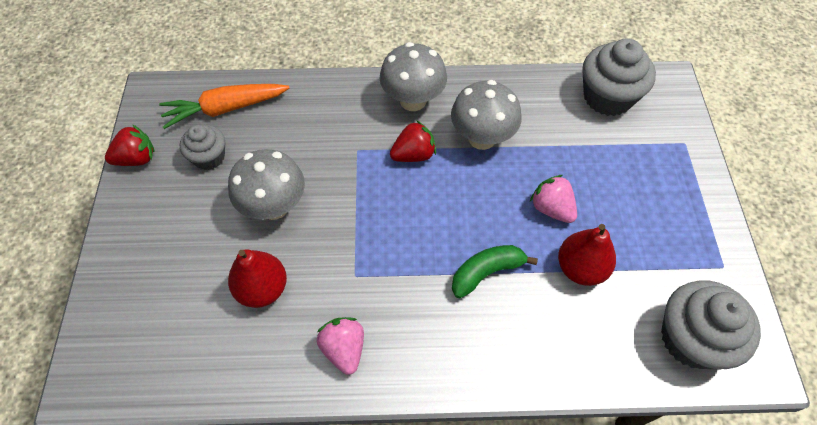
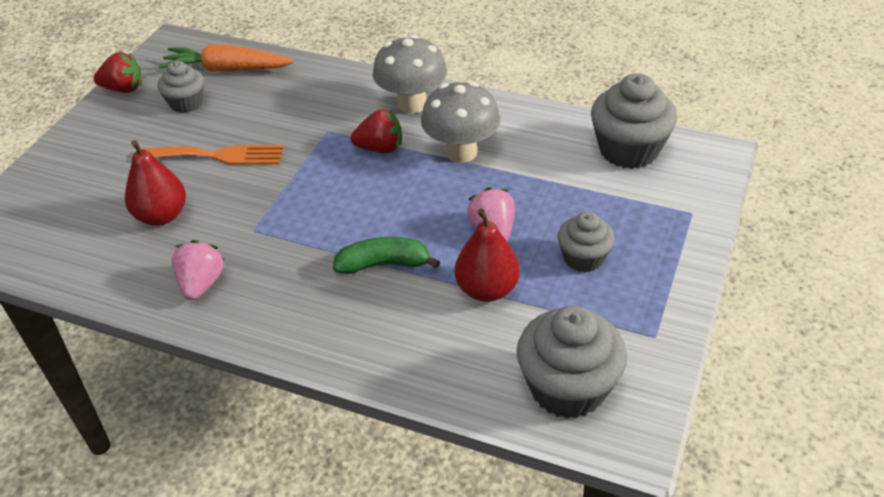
camera: 25 degrees right, 15 degrees down
(274, 206) = (217, 156): grey mushroom -> orange fork
(633, 212) = (583, 258): none -> grey cupcake

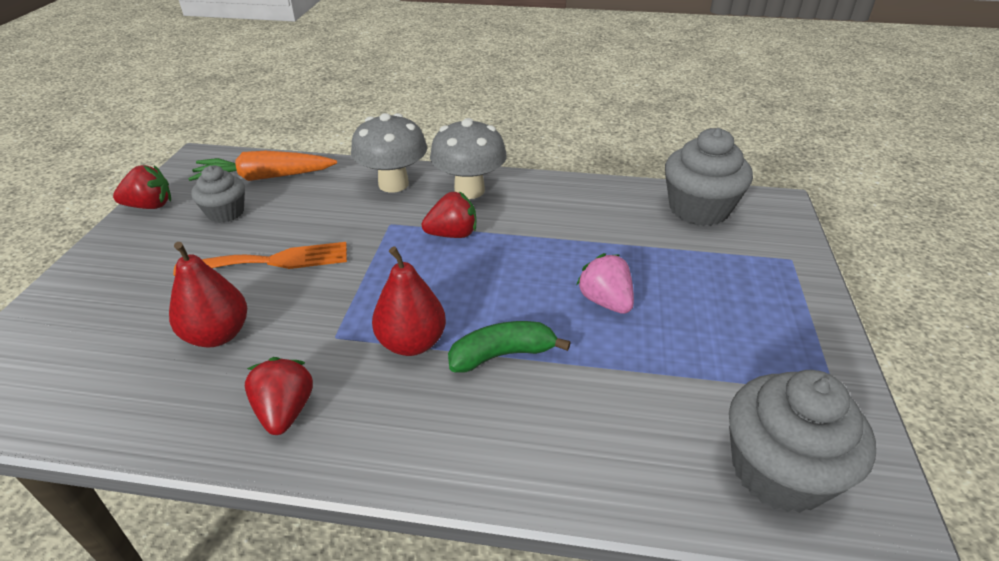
camera: 15 degrees left, 5 degrees down
(201, 284) = (285, 411): pink strawberry -> red strawberry
(461, 152) = (537, 229): grey mushroom -> grey mushroom (393, 184)
(487, 289) = (629, 366): red pear -> red pear (412, 343)
(583, 258) = (713, 317): grey cupcake -> none

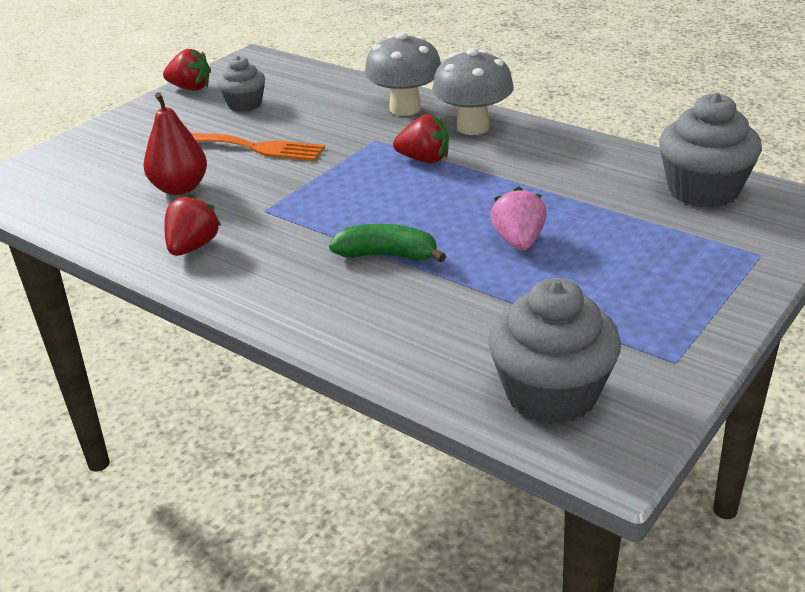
camera: 30 degrees right, 5 degrees down
(265, 177) = (296, 83): orange carrot -> none
(412, 343) = (320, 229): red pear -> none

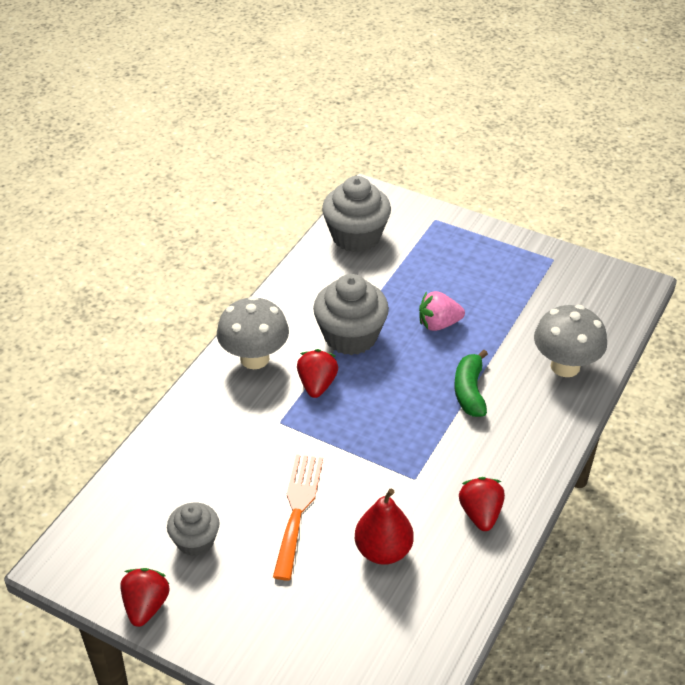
camera: 100 degrees left, 10 degrees up
(193, 247) = (480, 514): red strawberry -> red strawberry turned 75 degrees clockwise
(405, 109) = (213, 408): grey mushroom -> grey mushroom (565, 366)
(551, 394) = (597, 306): grey cupcake -> grey cupcake (350, 336)

